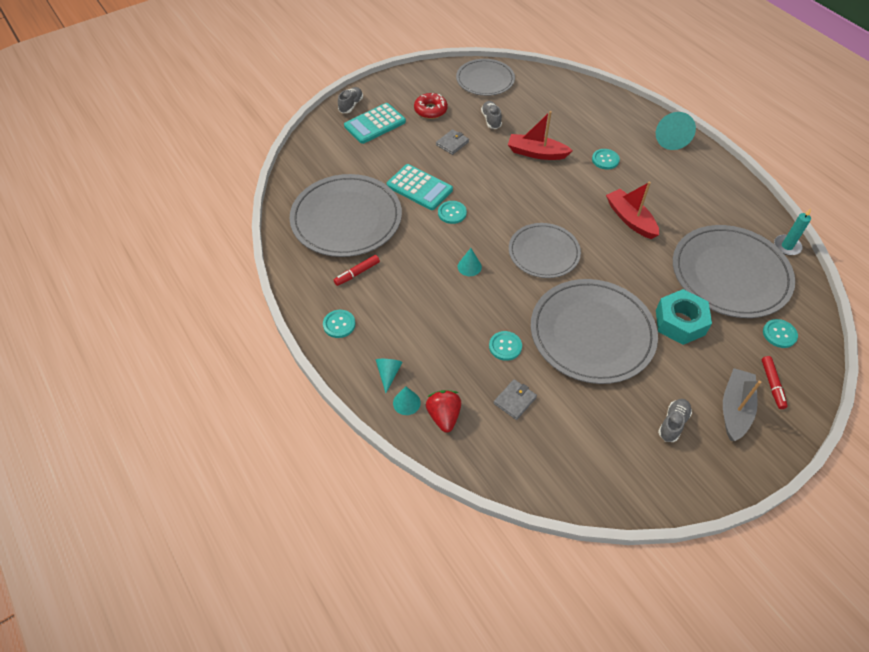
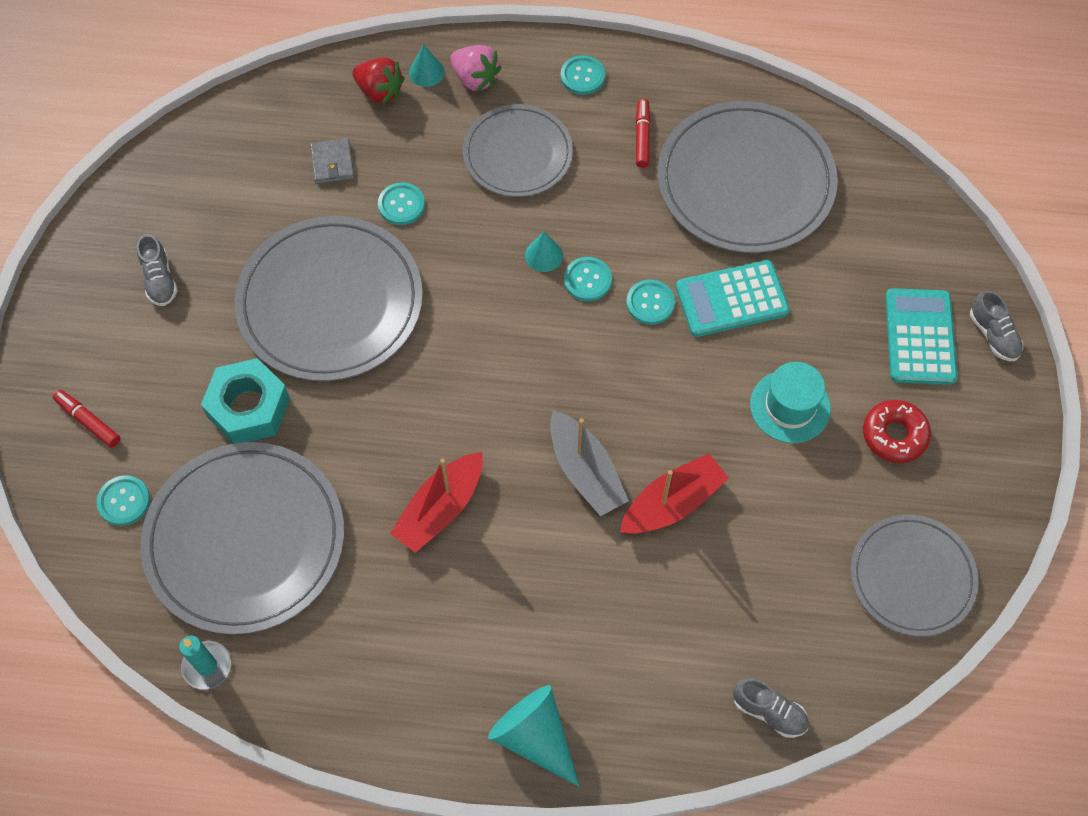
camera: 130 degrees right, 10 degrees up
(388, 374) = (475, 79): turquoise cone -> pink strawberry
(452, 143) = (790, 406): grey wallet -> turquoise hat
(491, 120) = (800, 502): grey shoe -> grey shoe (769, 711)
(544, 252) = (487, 353): grey plate -> grey plate (517, 154)
(605, 160) = (575, 587): turquoise button -> turquoise button (587, 280)
(630, 219) = (440, 509): red boat -> red boat turned 120 degrees clockwise
(734, 409) = (109, 354): grey boat -> grey boat (585, 471)

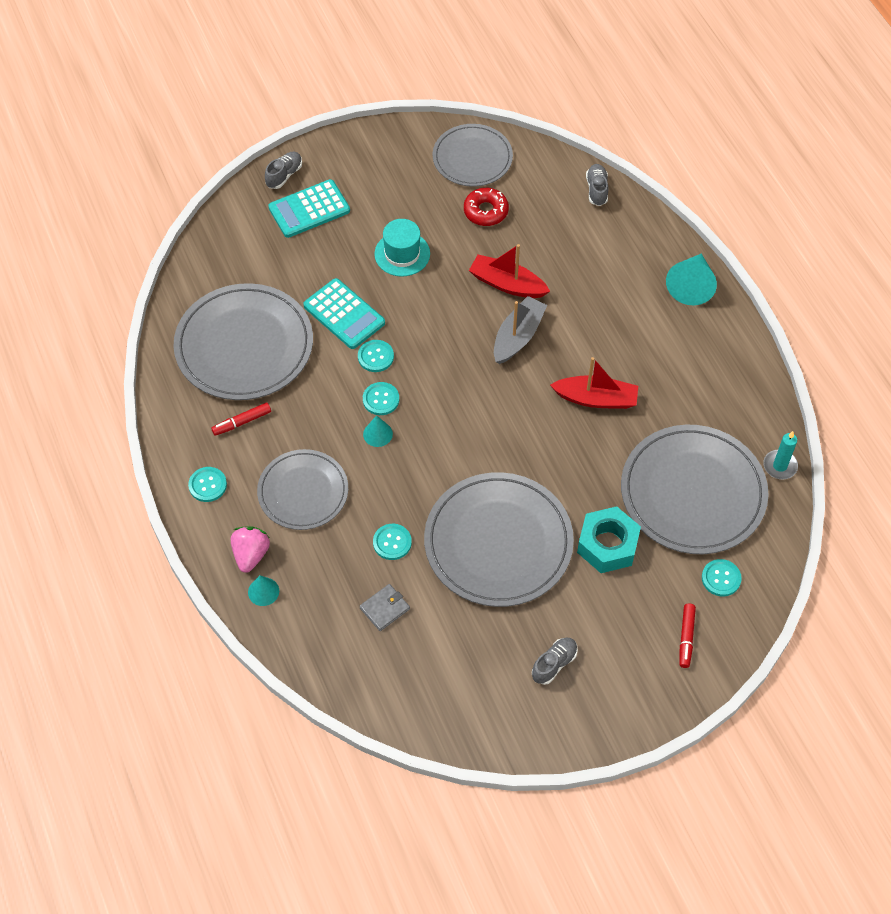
camera: 120 degrees left, 5 degrees down
(380, 92) = (301, 613): red strawberry -> none
(894, 435) = (387, 197): red donut -> red donut (486, 211)

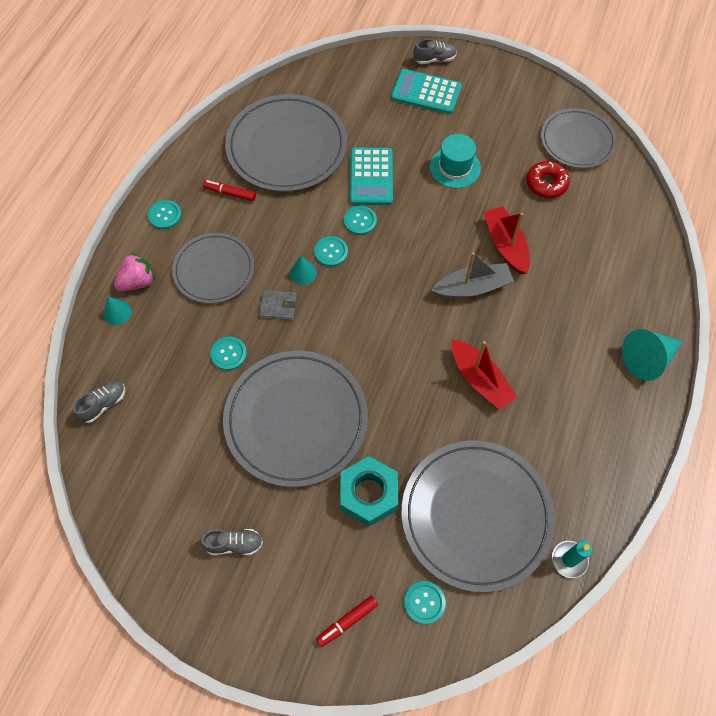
camera: 45 degrees right, 5 degrees up
(384, 608) = (173, 394): grey wallet -> grey wallet (278, 306)
(597, 190) = (648, 231): grey shoe -> grey shoe (103, 404)

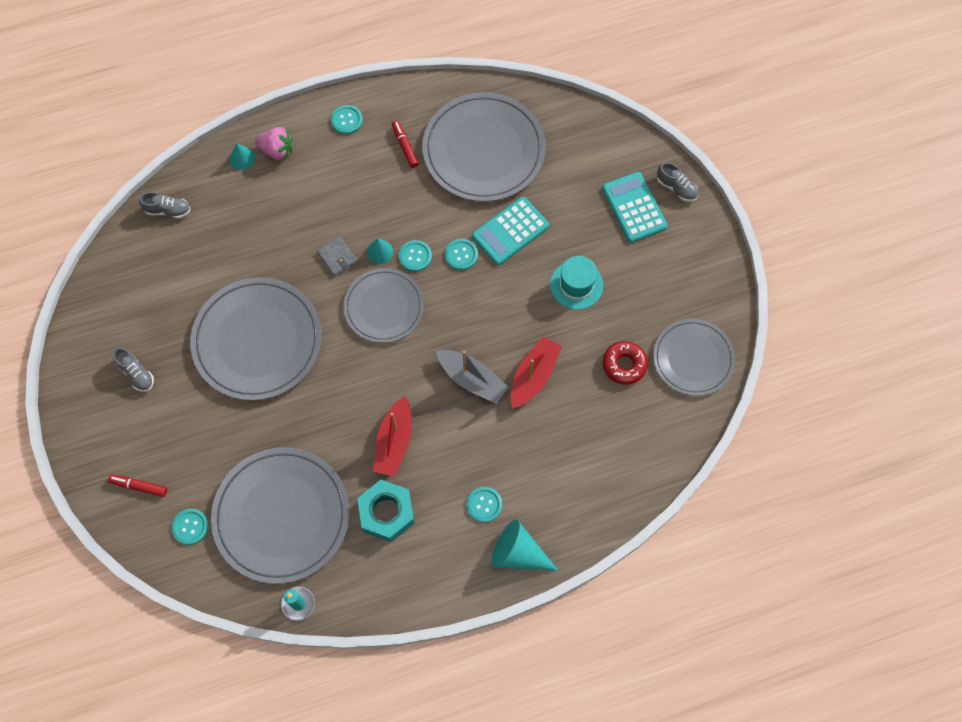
camera: 50 degrees right, 5 degrees up
(214, 270) = (330, 190): grey plate -> grey plate (384, 307)
(228, 354) = (271, 256): turquoise button -> turquoise button (484, 505)
(368, 494) = (240, 432): turquoise nut -> turquoise nut (386, 513)

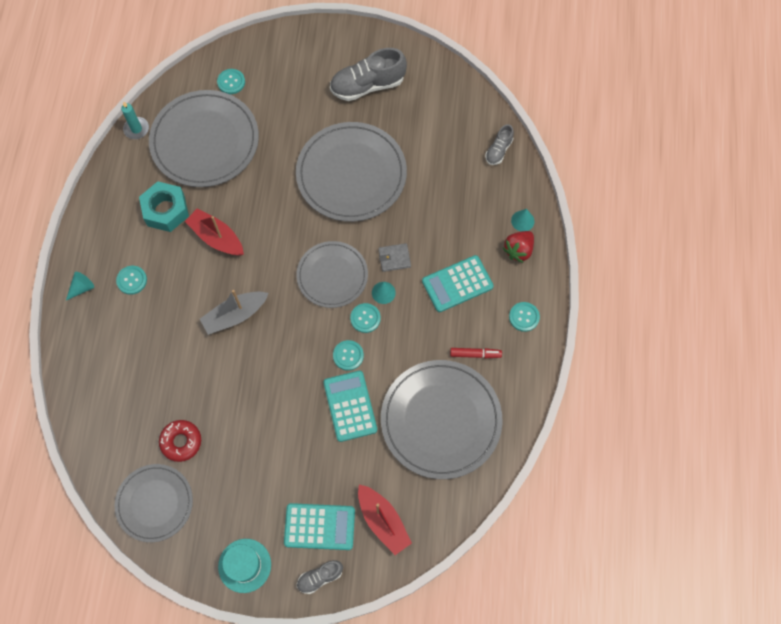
camera: 115 degrees right, 0 degrees up
(136, 373) = (367, 85): grey shoe -> grey shoe, size x1.89
(139, 486) = (279, 60): red marker -> none
(277, 150) = (518, 250): pink strawberry -> red strawberry
(339, 189) = (457, 284): none -> turquoise calculator
(518, 553) = (82, 288): turquoise cone -> turquoise cone, size x0.56
(533, 376) = (212, 364): red boat -> red boat (383, 521)
(576, 285) = (272, 438): turquoise hat -> turquoise hat (244, 565)

